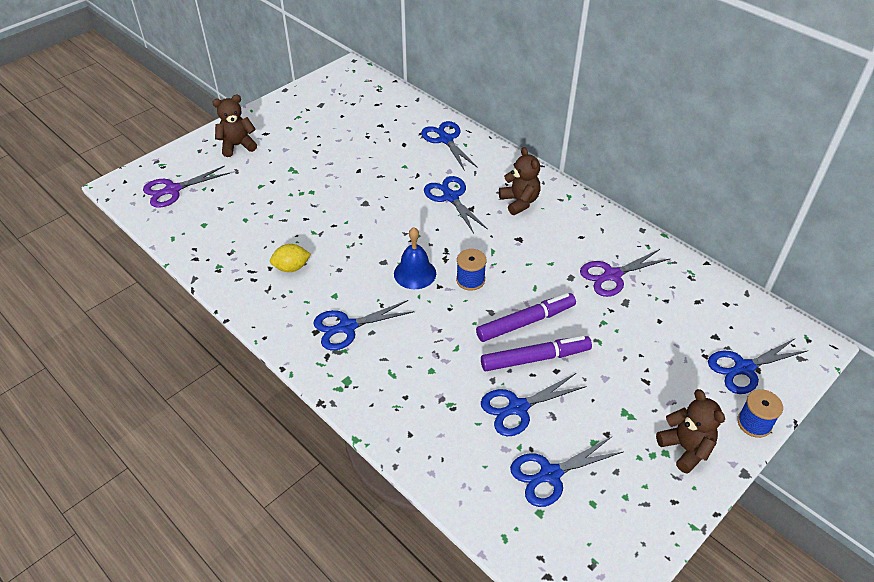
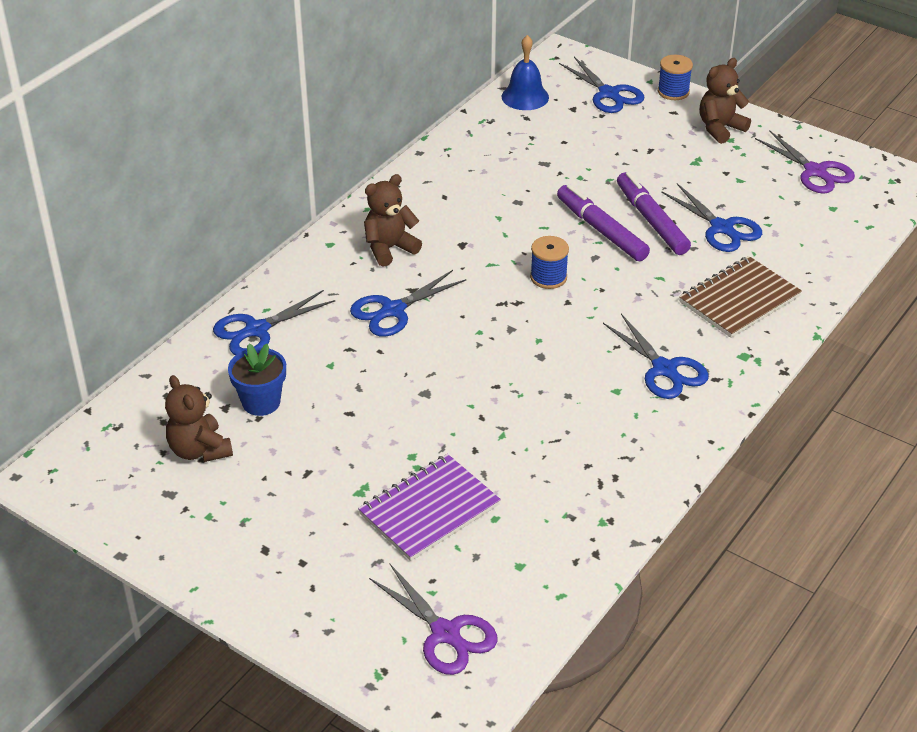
camera: 100 degrees left, 5 degrees down
(237, 146) = (307, 579): brown teddy bear -> brown teddy bear (199, 450)
(265, 194) = (429, 509): none -> purple notebook
(291, 267) = (580, 442): yellow lemon -> none
(380, 138) = (261, 402): none -> blue flower pot
(415, 273) = (552, 325): blue bell -> blue bell (525, 97)
(416, 395) = (739, 299): none -> brown notebook
(550, 474) = (789, 203): blue scissors -> none
(612, 275) = (505, 172): purple scissors -> purple scissors (815, 171)

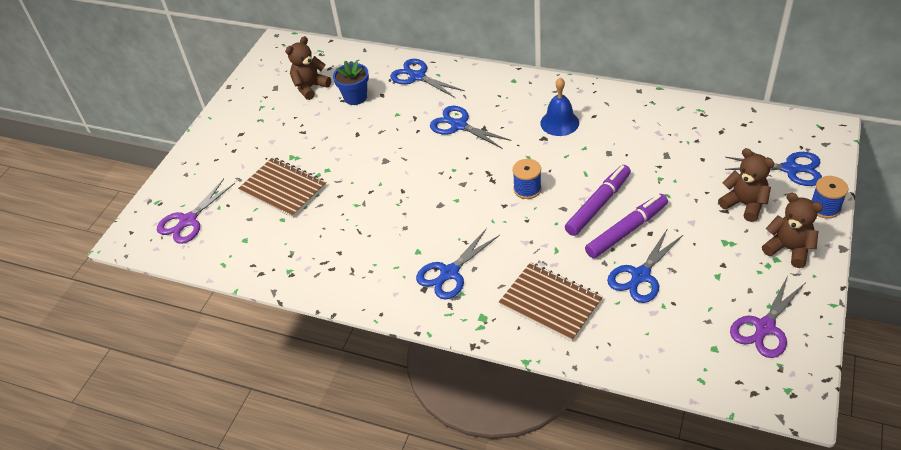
camera: 80 degrees right, 5 degrees up
(389, 248) = (522, 106): brown teddy bear -> brown teddy bear (744, 204)
(429, 509) = (283, 189): purple notebook -> brown notebook
(525, 97) = (749, 124): blue bell -> blue bell (559, 123)
(608, 94) = (790, 169): blue scissors -> blue scissors turned 120 degrees counterclockwise

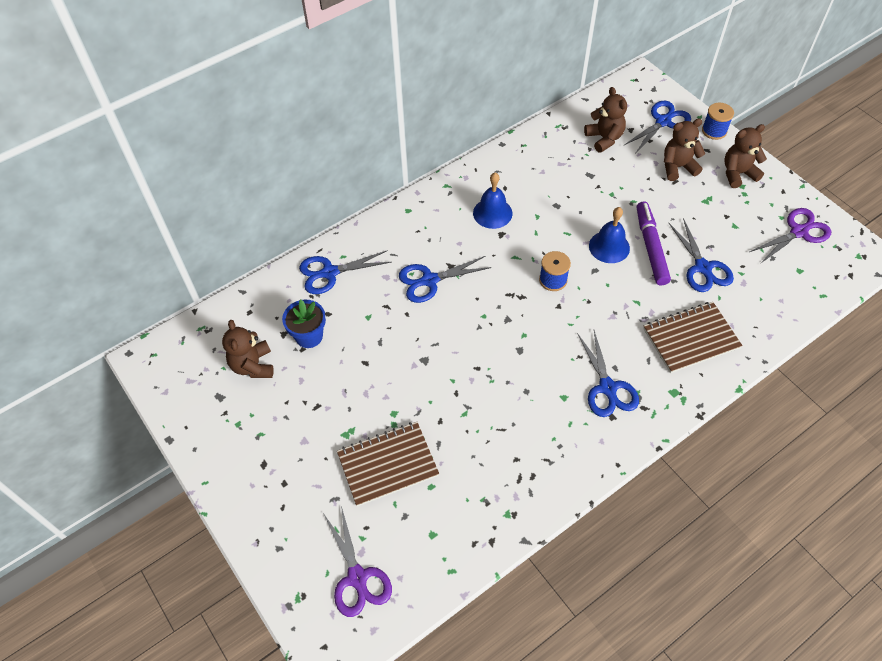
camera: 60 degrees left, 10 degrees up
(598, 205) = (609, 247): purple marker -> blue bell
(720, 143) = (604, 138): none -> brown teddy bear
(765, 327) = (798, 232): purple scissors -> purple scissors turned 105 degrees counterclockwise

